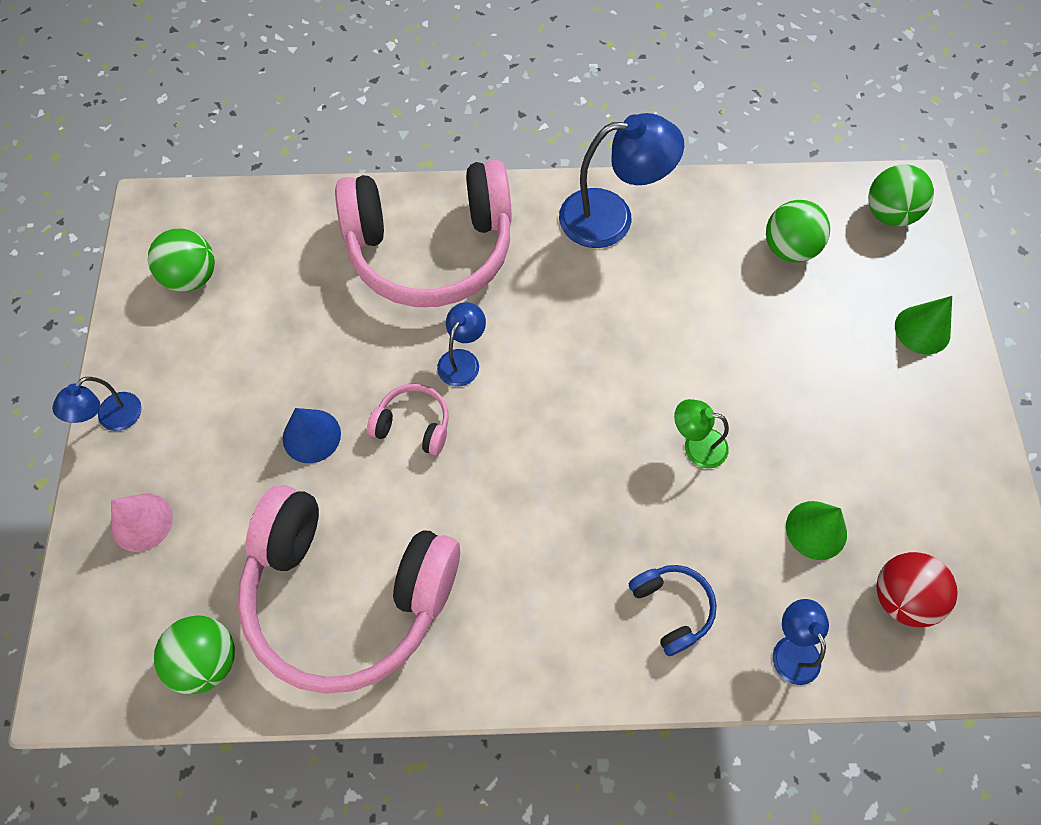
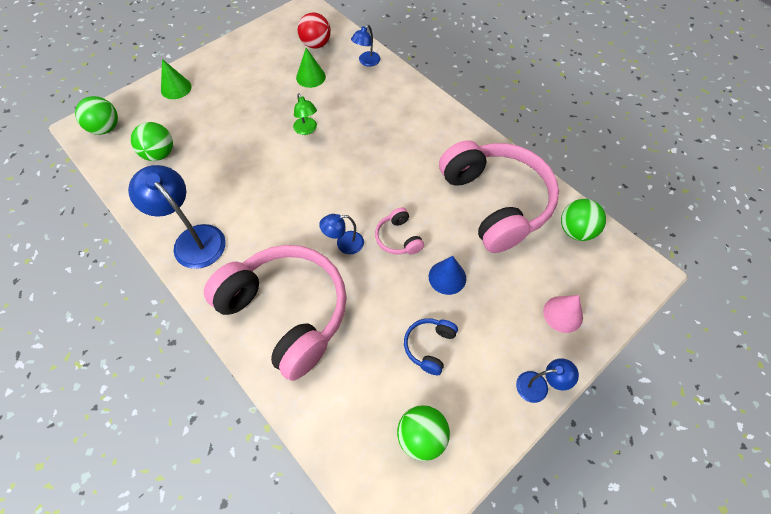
camera: 130 degrees left, 5 degrees down
(672, 608) = (386, 99): blue headphones -> blue headphones (429, 346)

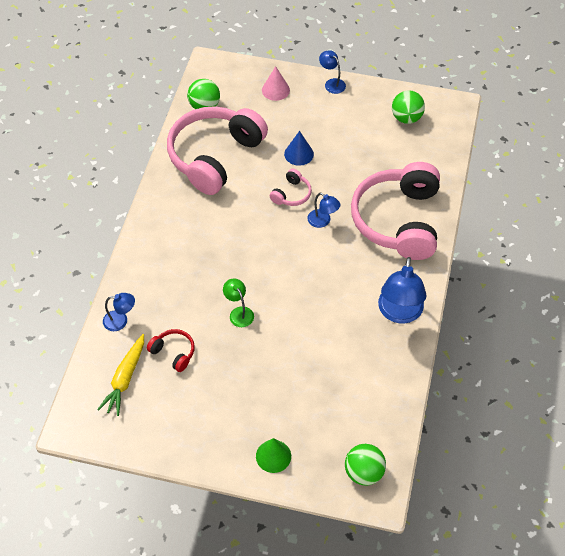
camera: 125 degrees left, 5 degrees down
(159, 154) = (352, 402): green ball -> none
(307, 130) = (239, 312): green lamp -> green lamp turned 60 degrees counterclockwise
(310, 77) = (173, 352): green cone -> red headphones
(316, 44) = (125, 379): red ball -> yellow carrot
(429, 346) = (353, 139): blue headphones -> none

